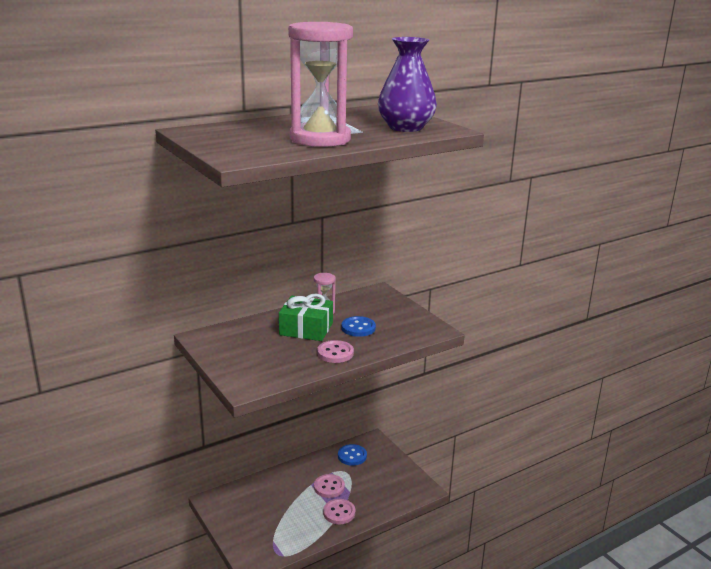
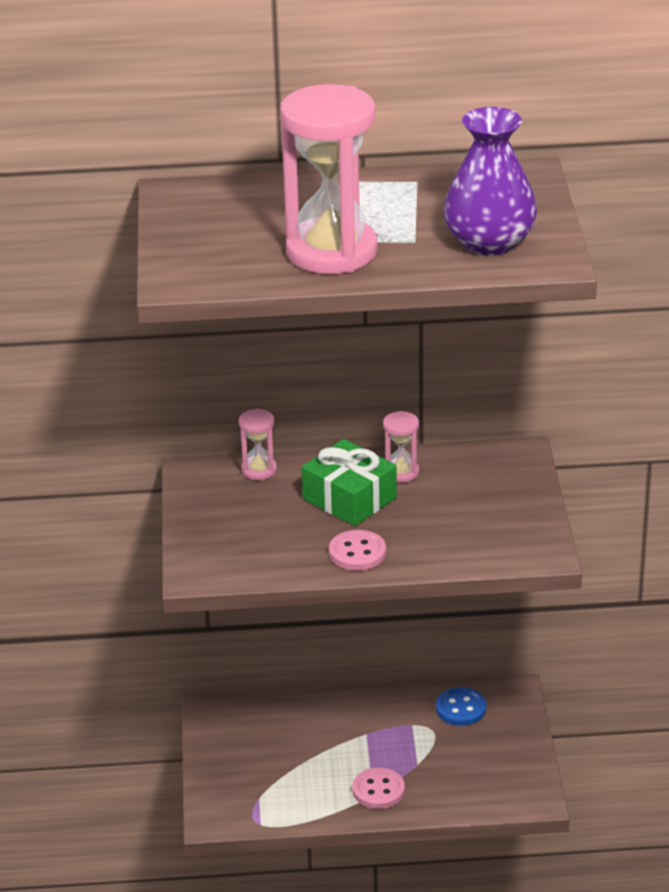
camera: 30 degrees right, 10 degrees up
(240, 327) = (259, 470): none -> pink hourglass
(329, 487) = (390, 747): pink button -> none
(358, 328) = (427, 517): blue button -> none

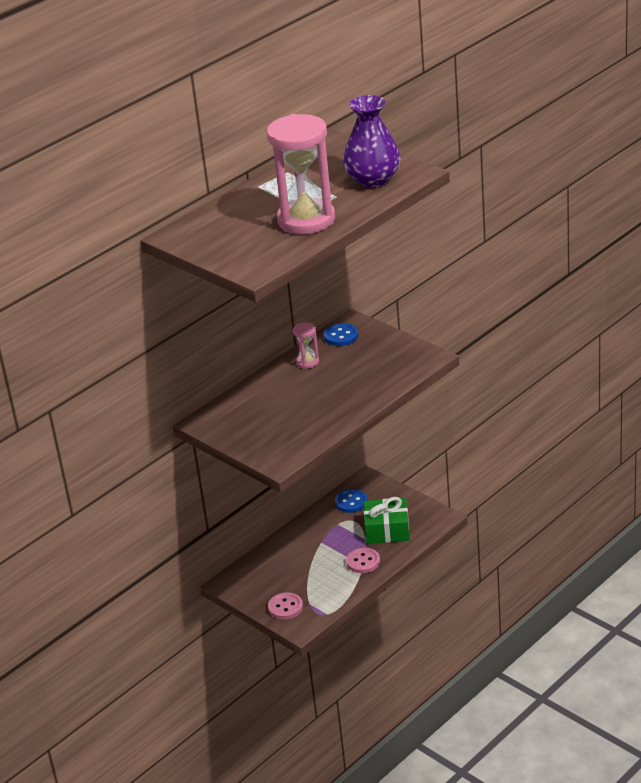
camera: 40 degrees left, 0 degrees up
(259, 470) = (234, 401): pink hourglass -> none
(349, 498) = (301, 387): green gift -> green gift (387, 530)
(357, 552) = (343, 407): pink button -> pink button (285, 607)
(483, 463) = (341, 336): none -> blue button

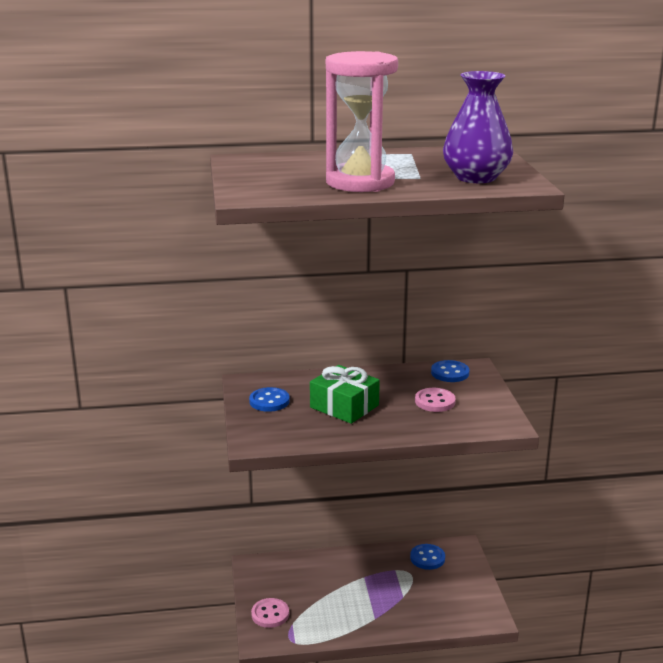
camera: 35 degrees right, 10 degrees down
(243, 427) = (269, 401): none -> blue button
(307, 362) = (393, 379): pink hourglass -> none
(363, 562) = (378, 615): pink button -> pink button (435, 401)
(387, 530) = (430, 600): green gift -> green gift (344, 406)

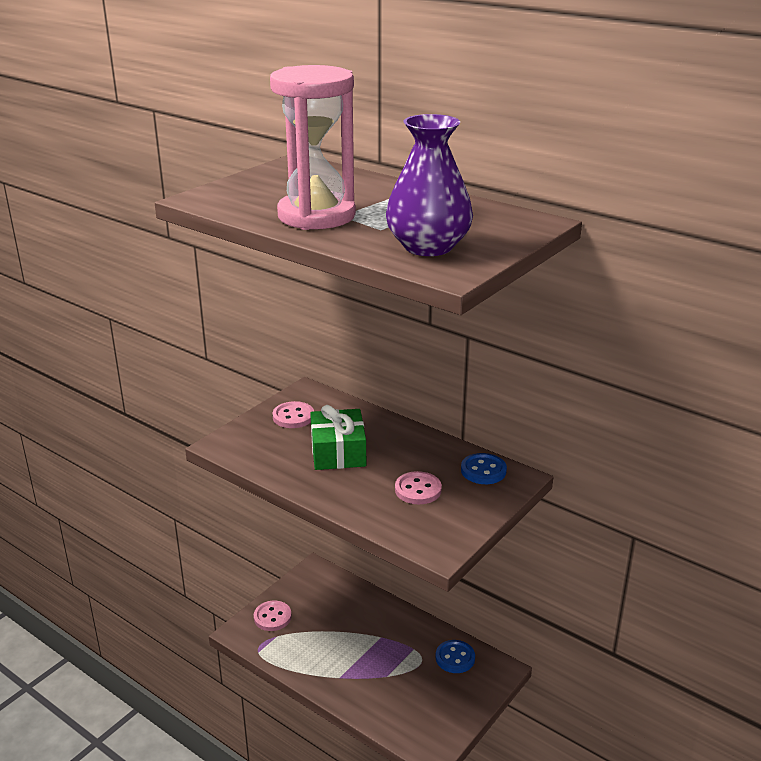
camera: 45 degrees right, 5 degrees up
(269, 401) = (293, 416): blue button -> pink button

